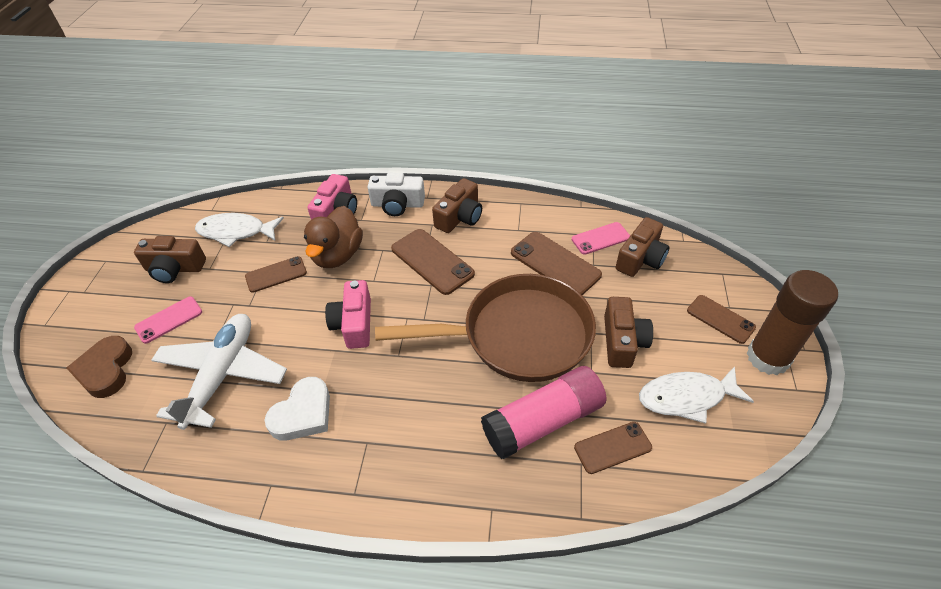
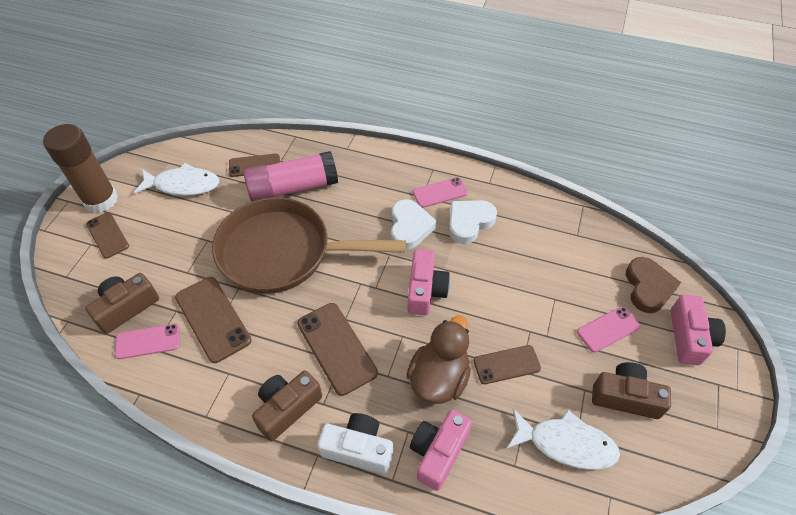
camera: 170 degrees left, 5 degrees up
(88, 326) = (689, 337): none -> pink camera
(222, 375) = (541, 264): white plane -> none
(342, 452) = (440, 193): none -> pink phone
(378, 393) = (409, 227): none -> white heart
(622, 341) = (200, 231): brown camera -> none

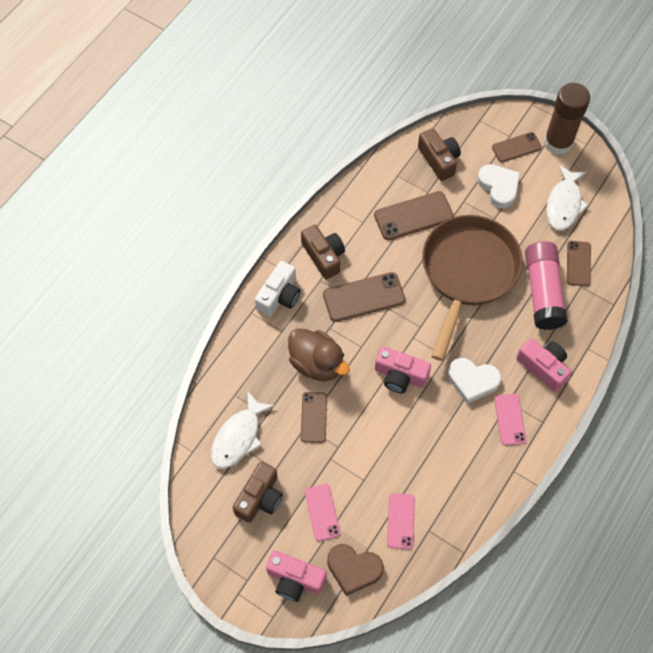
camera: 105 degrees right, 10 degrees up
(148, 341) = (404, 173): pink phone -> pink phone (400, 521)
(438, 452) = (260, 347): pink camera -> pink camera (543, 367)
(469, 222) = (466, 435): white heart -> white heart (499, 187)

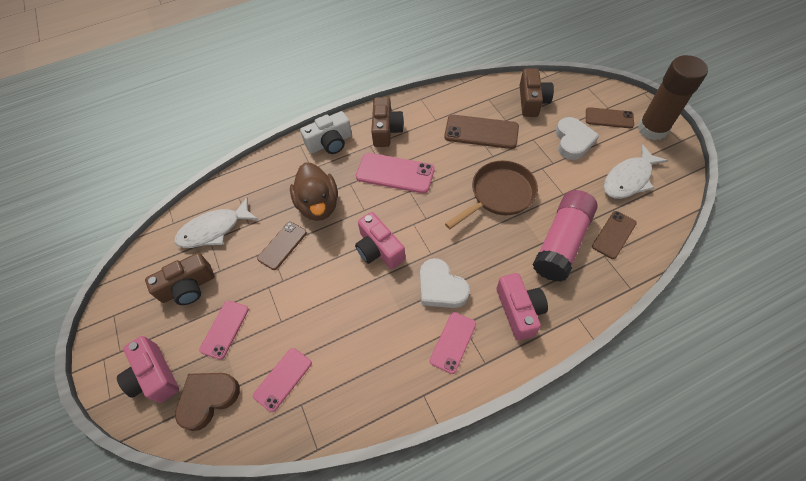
camera: 35 degrees right, 5 degrees down
(353, 569) = (208, 399): brown heart -> brown heart turned 90 degrees clockwise
(364, 297) = (395, 173): brown phone -> pink phone
(468, 273) = (499, 195): brown pan -> brown pan, size x0.64

